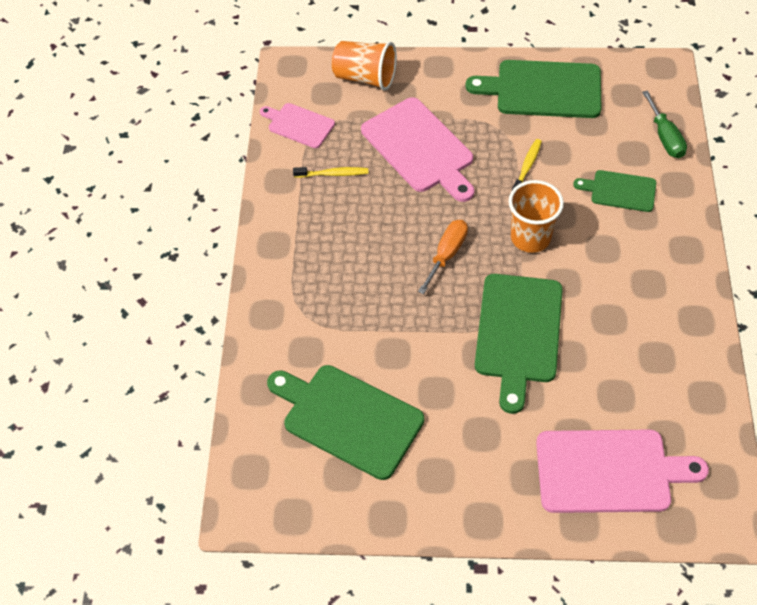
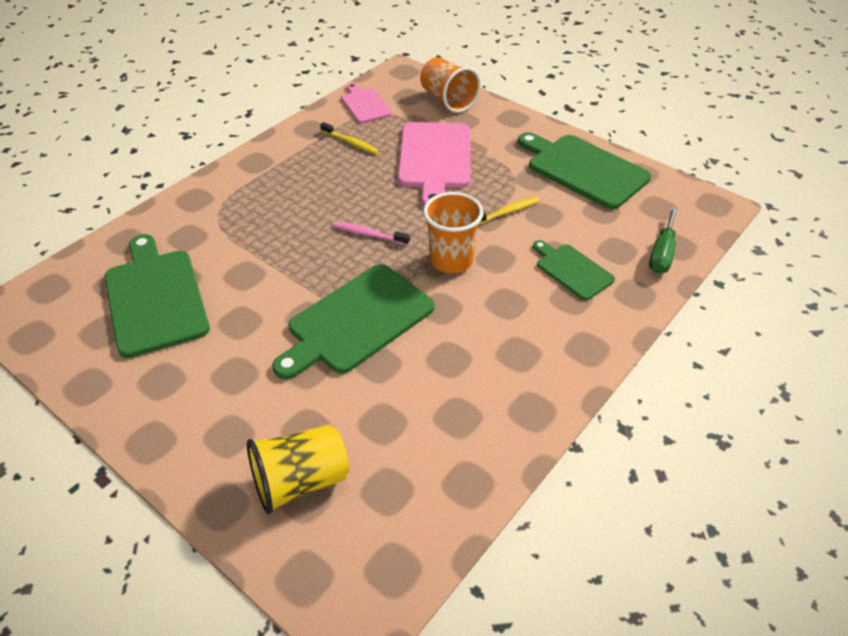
camera: 35 degrees right, 10 degrees down
(446, 254) = (369, 234): orange screwdriver -> pink toothbrush
(609, 471) = (300, 481): pink cutting board -> yellow cup

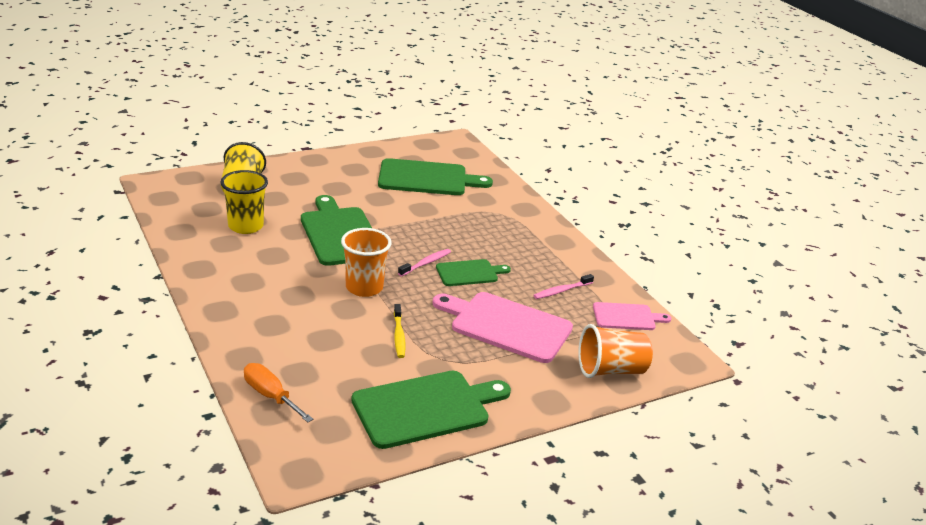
camera: 110 degrees right, 15 degrees down
(350, 142) = (562, 291): yellow toothbrush -> pink toothbrush
(403, 418) = (245, 226): none -> yellow cup
(572, 270) = (300, 338): green cutting board -> green cutting board (469, 273)
(662, 254) = (270, 396): green screwdriver -> orange screwdriver

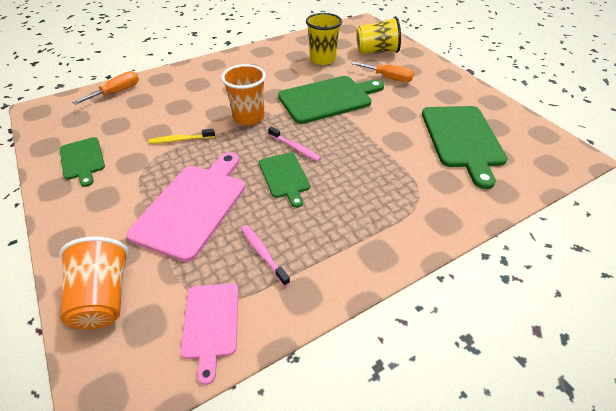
camera: 90 degrees right, 15 degrees up
(308, 193) = (388, 78): none -> orange screwdriver
(426, 408) = (82, 160): green cutting board -> green cutting board, size x0.56

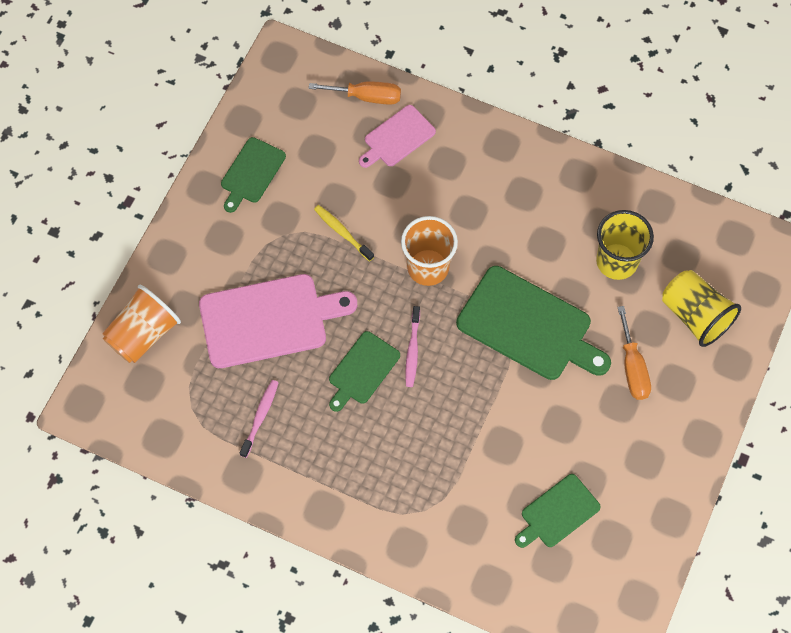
camera: 55 degrees right, 20 degrees up
(211, 323) = (175, 427): pink cutting board -> pink cutting board (397, 138)
(462, 139) = (557, 513): green cutting board -> green cutting board, size x0.56

